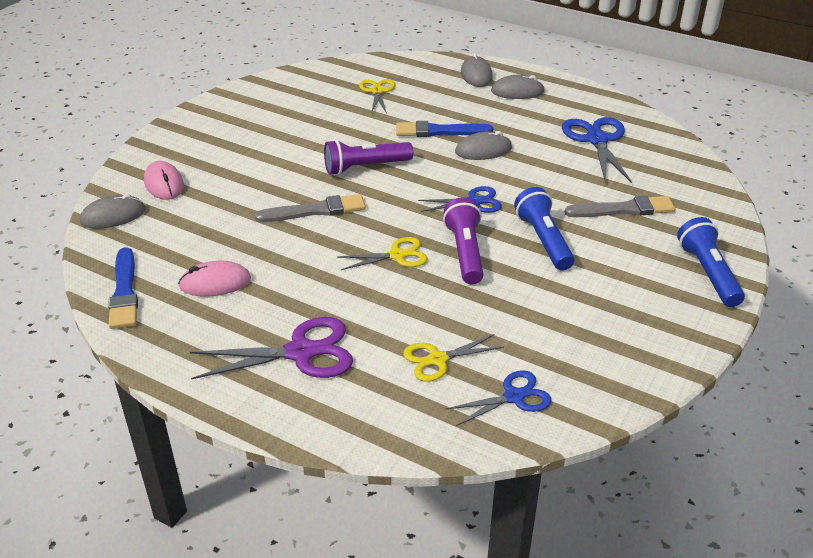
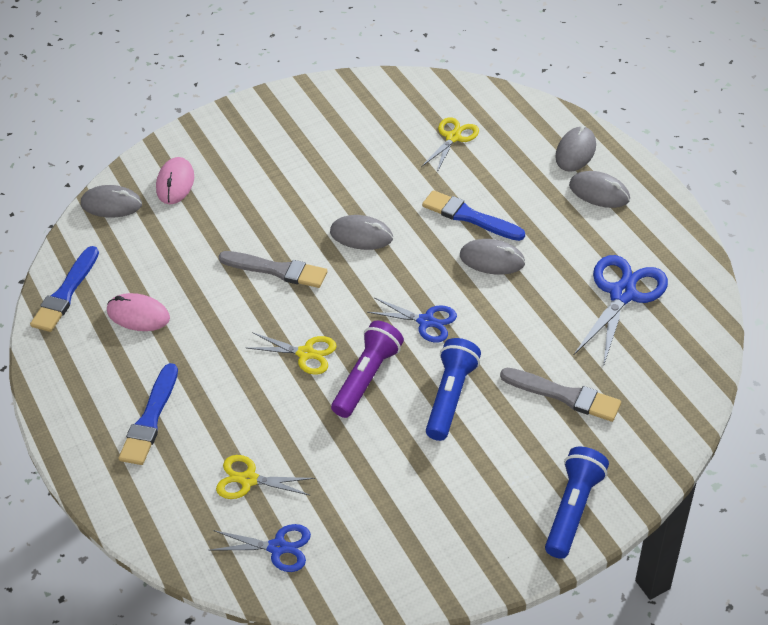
camera: 35 degrees right, 10 degrees up
(301, 352) = (150, 418): purple scissors -> blue brush
(365, 167) = (361, 235): purple flashlight -> grey mouse

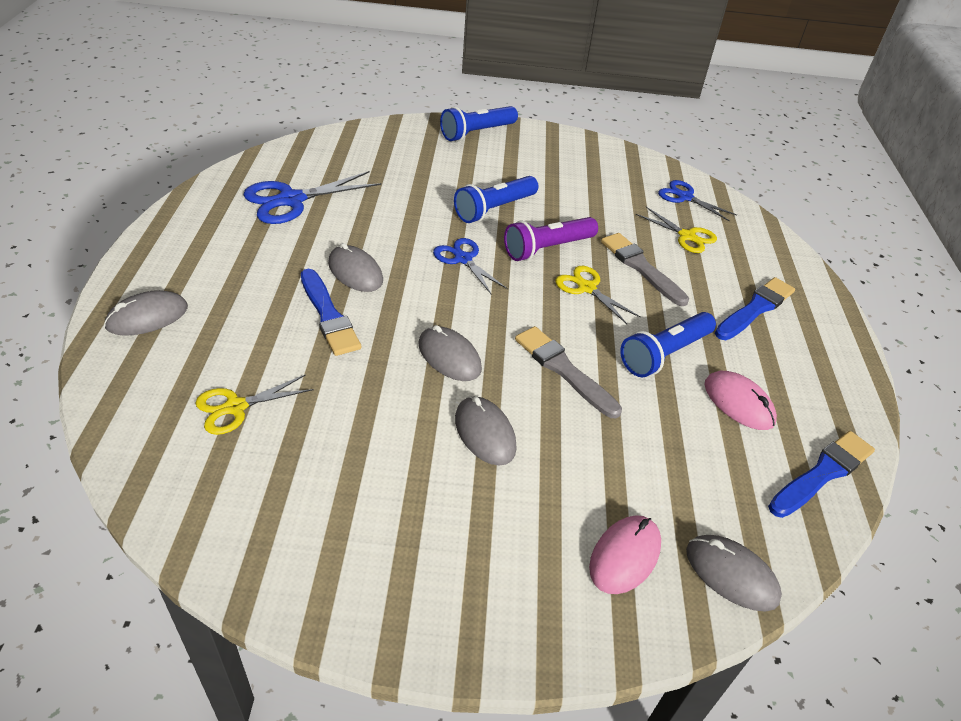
camera: 155 degrees left, 5 degrees down
(210, 325) = (664, 354): none -> blue flashlight
(564, 395) = (415, 174): grey brush -> grey brush (641, 268)
(599, 192) = (190, 271): grey mouse -> grey mouse (485, 433)

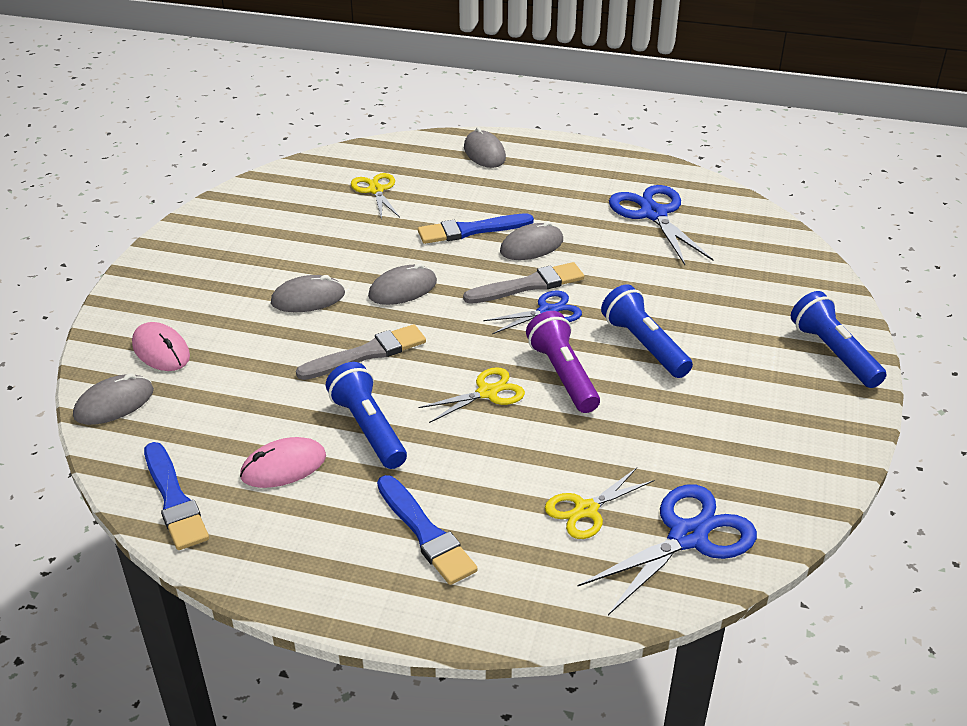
camera: 105 degrees right, 5 degrees down
(641, 268) = (520, 447): grey brush -> grey brush (528, 285)
(685, 197) = (687, 536): blue scissors -> blue scissors, size x1.60

